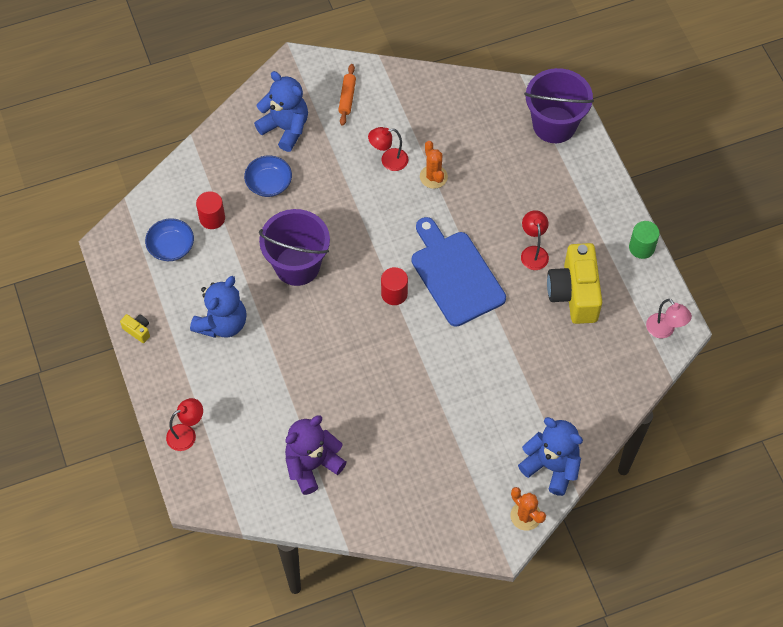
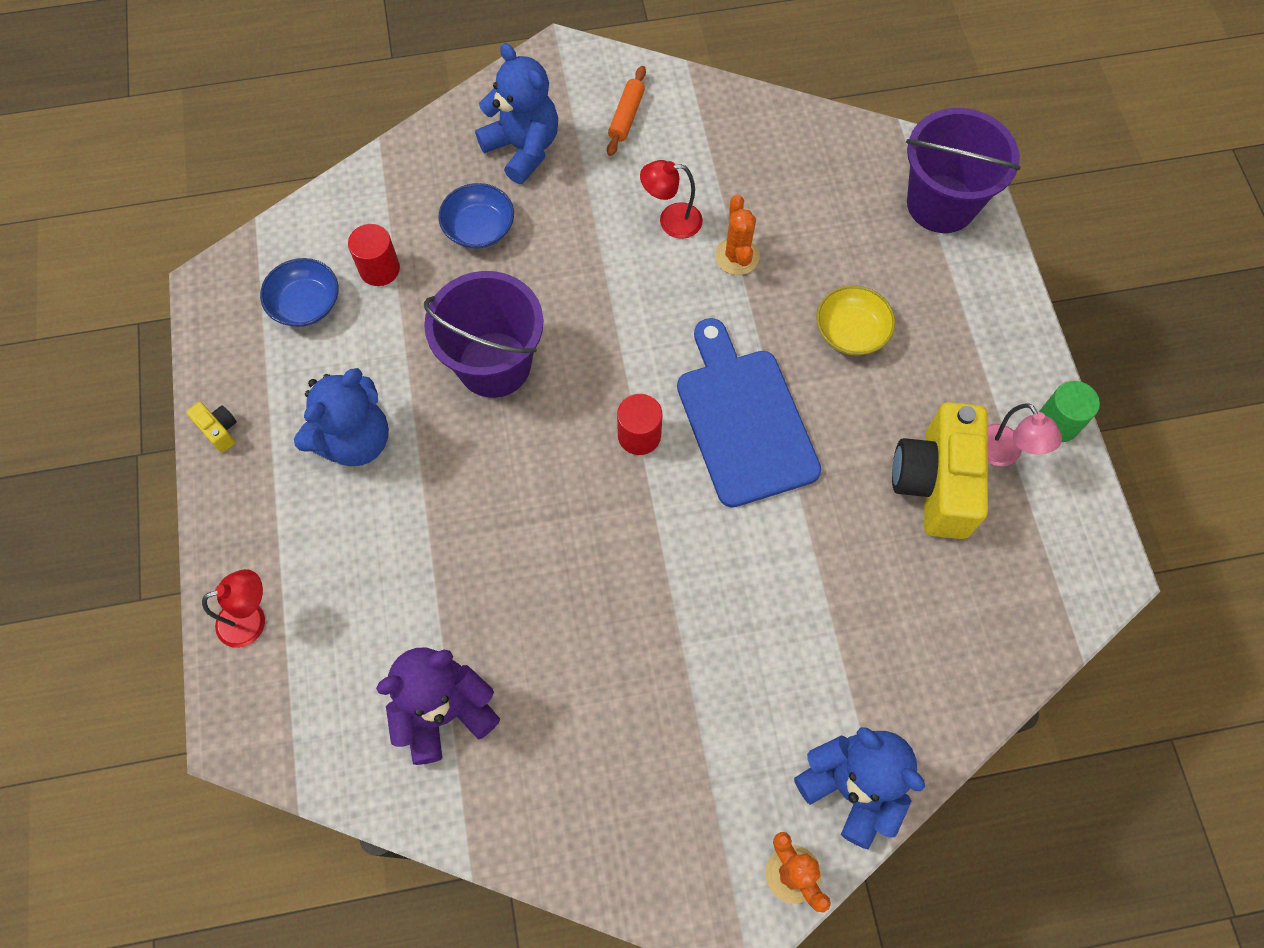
camera: 10 degrees right, 5 degrees up
(511, 212) = (851, 331): none -> yellow bowl
(533, 252) = (877, 403): red lamp -> none
(664, 330) = (1080, 572): pink lamp -> pink lamp (1004, 454)

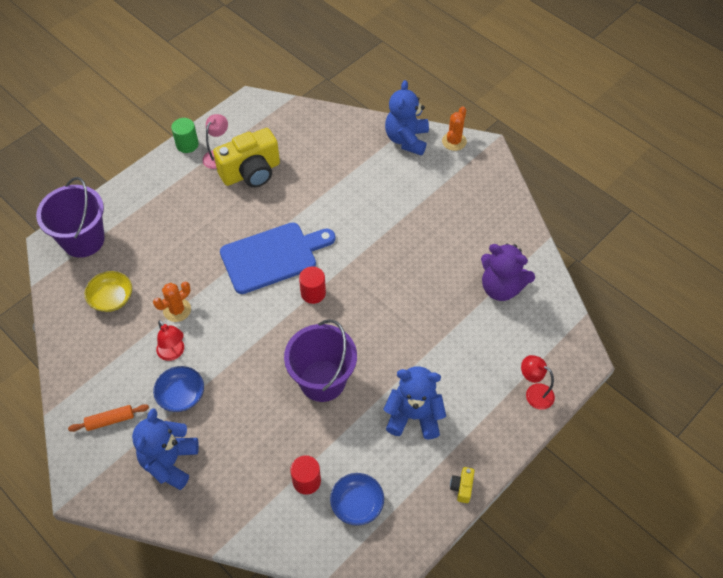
camera: 125 degrees left, 10 degrees down
(479, 228) = (243, 447): blue bowl -> blue bowl (181, 395)
(743, 420) = (272, 256): blue cutting board -> blue cutting board turned 150 degrees counterclockwise
(851, 331) = (190, 239): yellow bowl -> yellow bowl (111, 298)

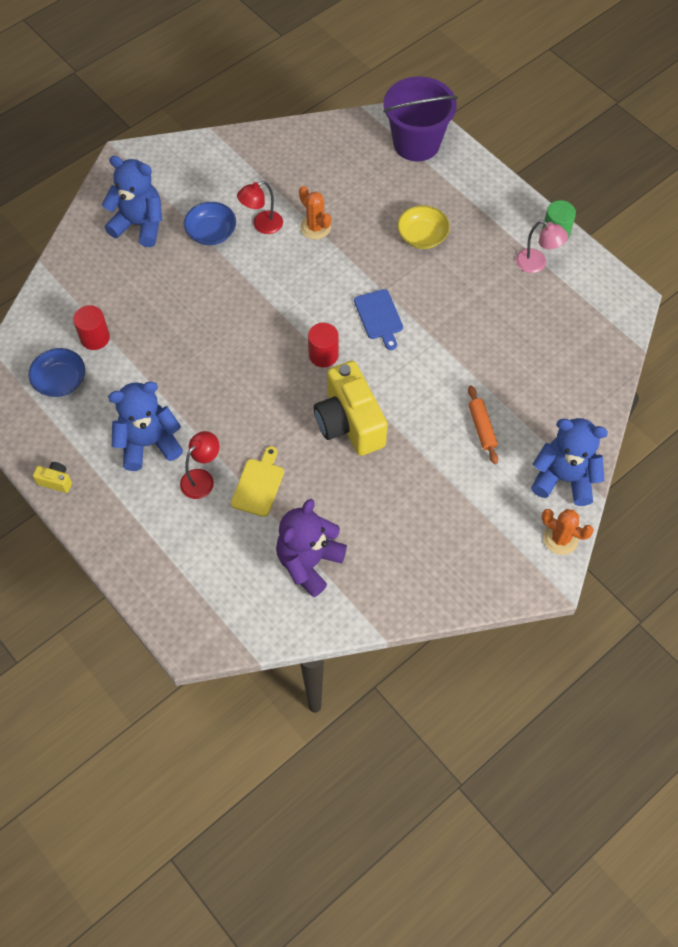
camera: 95 degrees right, 5 degrees up
(110, 420) = (193, 177): orange rolling pin -> orange rolling pin (482, 428)
(111, 298) = (337, 171): yellow bowl -> yellow bowl (422, 236)
(251, 172) = (509, 298): yellow camera -> yellow camera (349, 423)
(272, 256) = (379, 317): blue cutting board -> blue cutting board, size x0.52
(322, 380) = (207, 358): purple bucket -> none
(414, 416) = (149, 443): blue teddy bear -> blue teddy bear turned 120 degrees counterclockwise
(441, 328) = (258, 484): none -> yellow cutting board
(534, 393) = (155, 575): red lamp -> red lamp (202, 478)

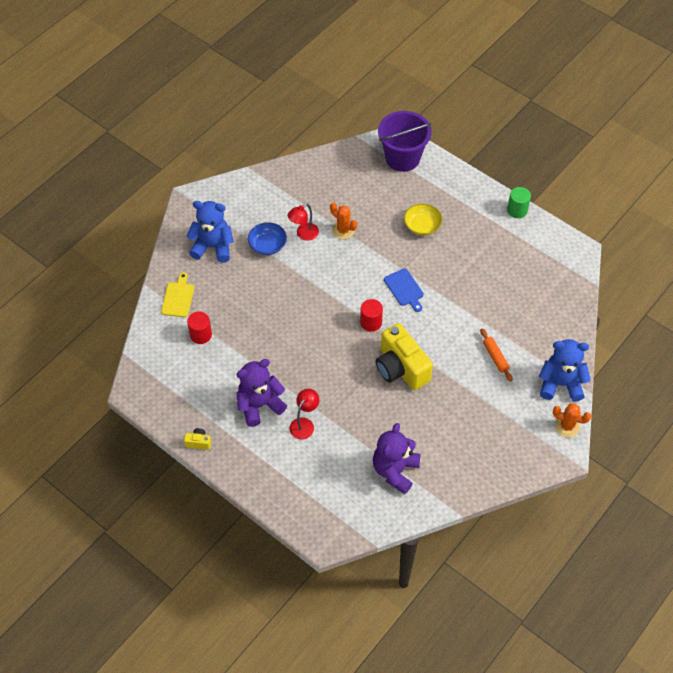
camera: 10 degrees left, 5 degrees down
(60, 381) = (183, 370): blue bowl -> none
(149, 443) = (259, 405): blue teddy bear -> purple teddy bear
(258, 484) = (346, 422): yellow cutting board -> yellow cutting board (178, 298)
(537, 264) = (508, 234): pink lamp -> none

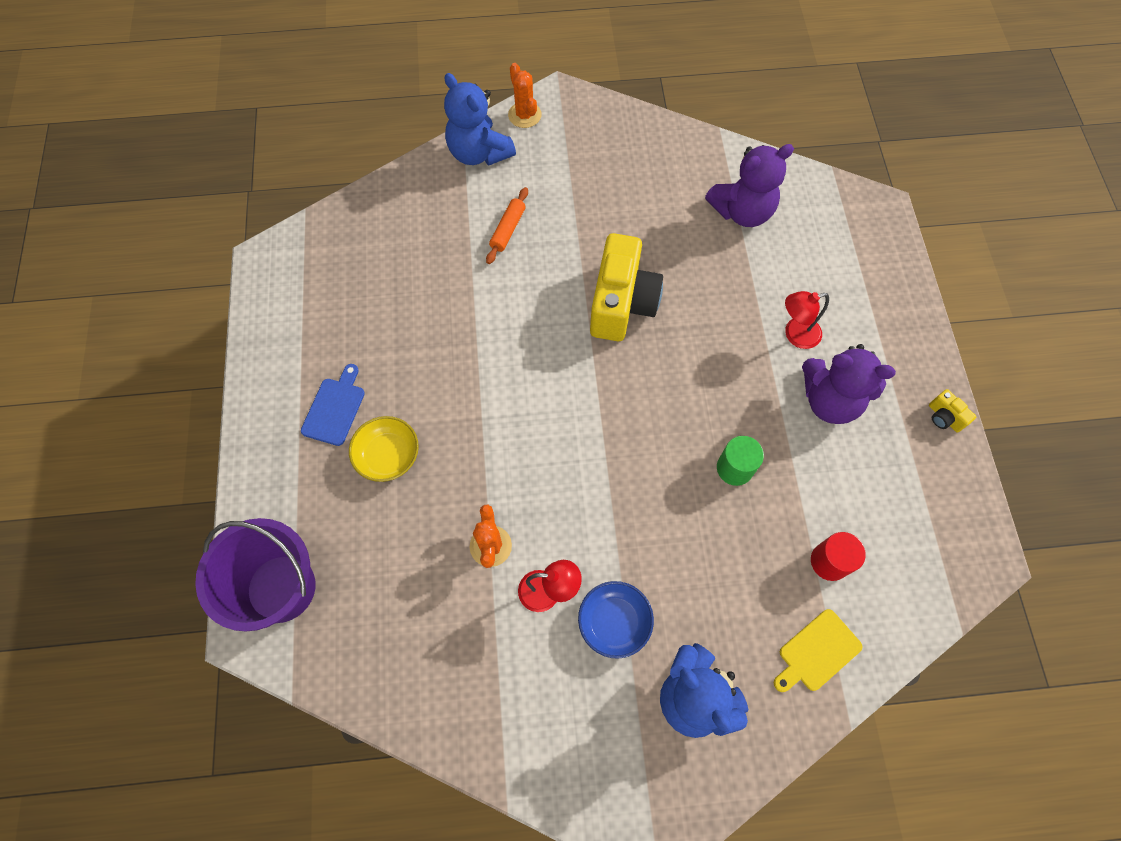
camera: 135 degrees left, 10 degrees up
(371, 322) = (596, 385): red cylinder -> none
(404, 289) = (509, 391): blue cutting board -> blue cutting board (334, 408)
(517, 210) = (256, 368): green cylinder -> green cylinder (734, 468)

